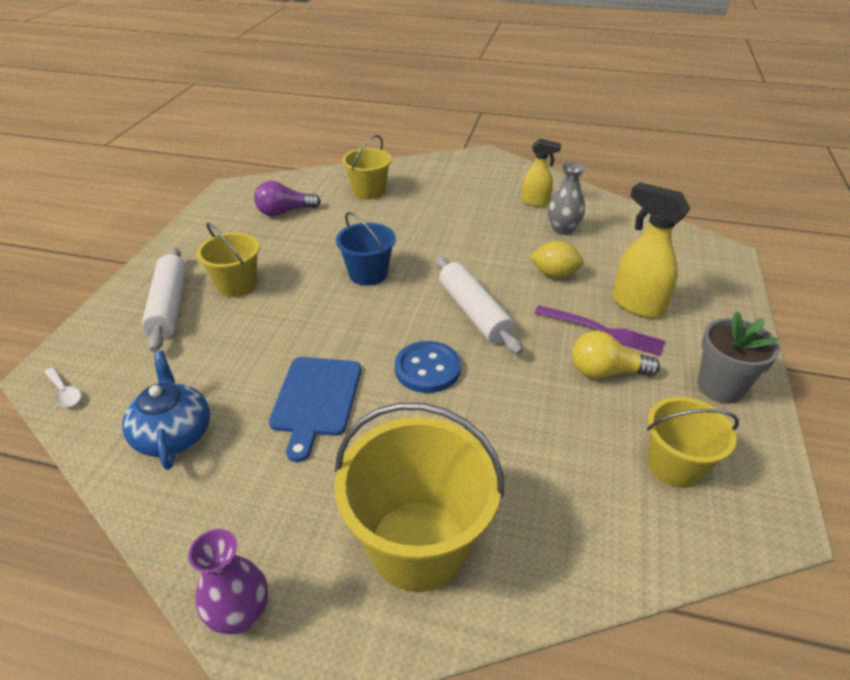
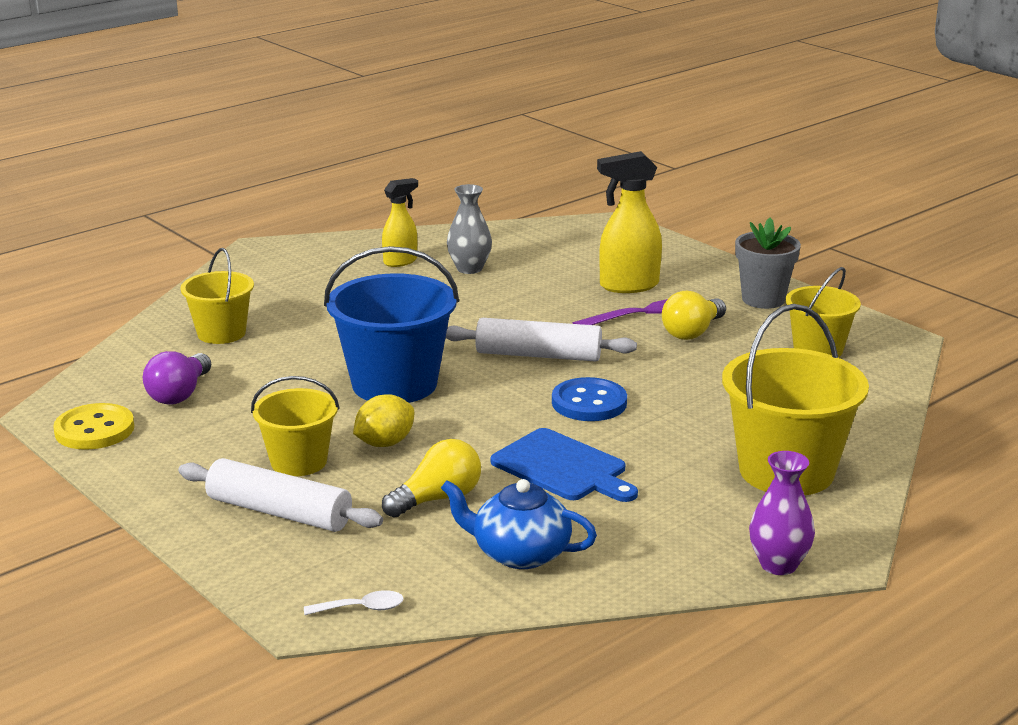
camera: 55 degrees left, 15 degrees down
(222, 207) = (94, 430): none -> yellow button
(227, 360) = (437, 499): none -> yellow light bulb
(368, 274) = (394, 384): blue bucket -> blue bucket, size x1.67
(554, 274) = (534, 300): yellow lemon -> yellow lemon (385, 443)

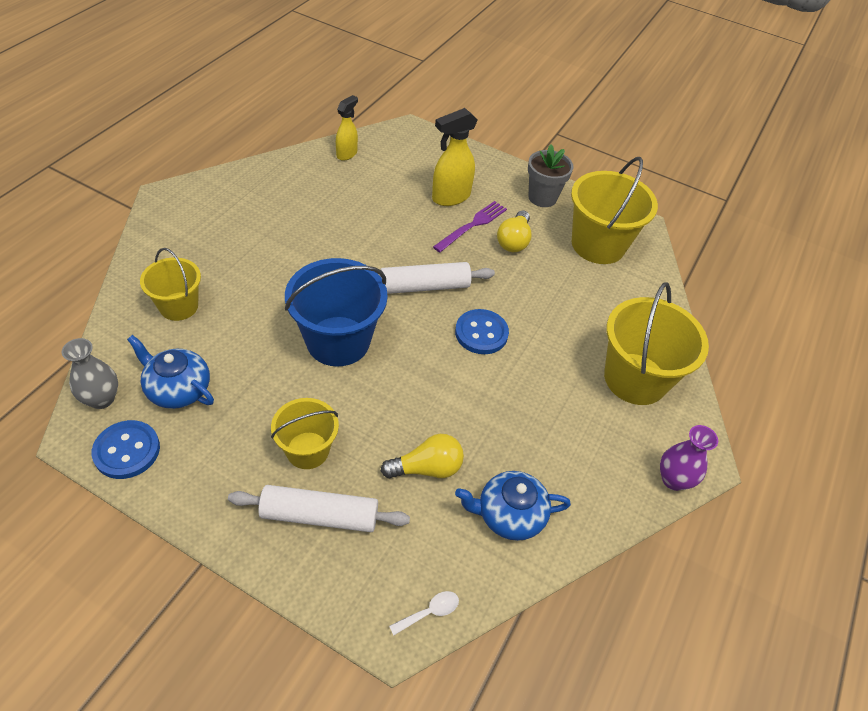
camera: 25 degrees left, 25 degrees up
(94, 430) = (127, 451): yellow button -> blue button
(179, 394) = (178, 389): purple light bulb -> blue teapot
(385, 443) = (361, 412): yellow lemon -> none
(401, 261) = (279, 195): yellow spray bottle -> yellow spray bottle (347, 154)
(437, 499) = (427, 468): yellow light bulb -> yellow light bulb turned 45 degrees clockwise
(469, 269) = (333, 195): grey vase -> grey vase (102, 399)
(562, 467) = (495, 410): blue cutting board -> none
(818, 349) = (598, 244): yellow bucket -> yellow bucket, size x1.67

